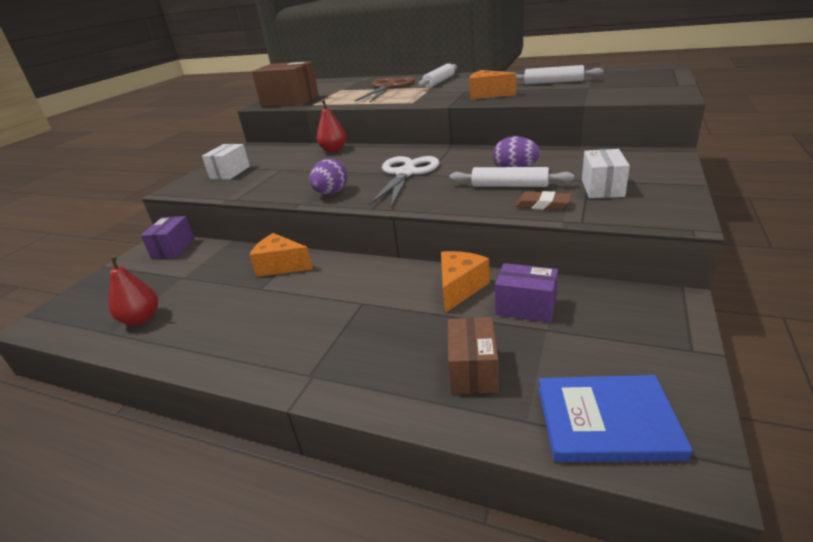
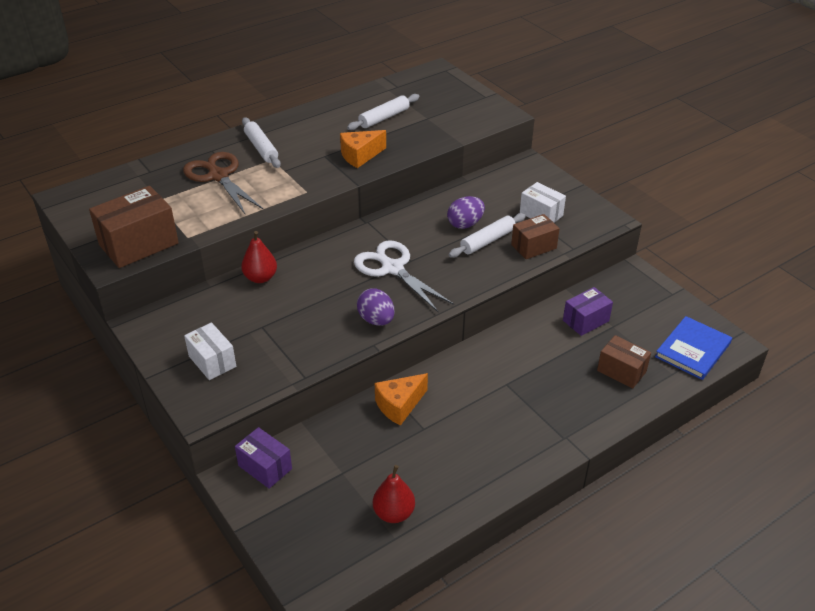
camera: 60 degrees left, 10 degrees up
(459, 288) = (537, 334): orange cheese -> none
(542, 204) = (533, 246): brown eraser -> brown box

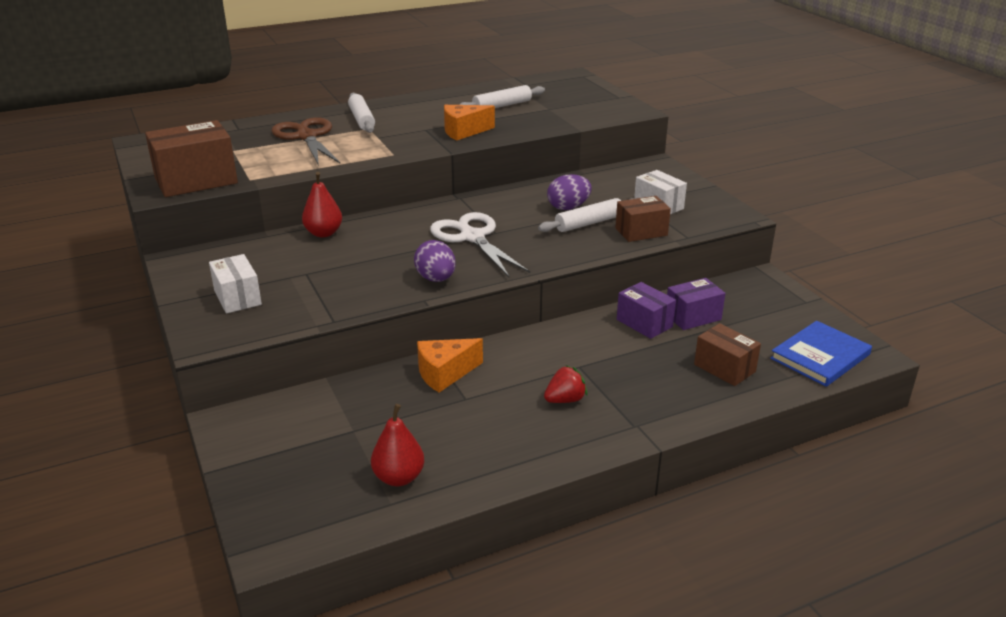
camera: 10 degrees right, 10 degrees down
(265, 467) = (266, 415): purple box -> purple box (644, 323)
(504, 419) = (565, 400): none -> red strawberry

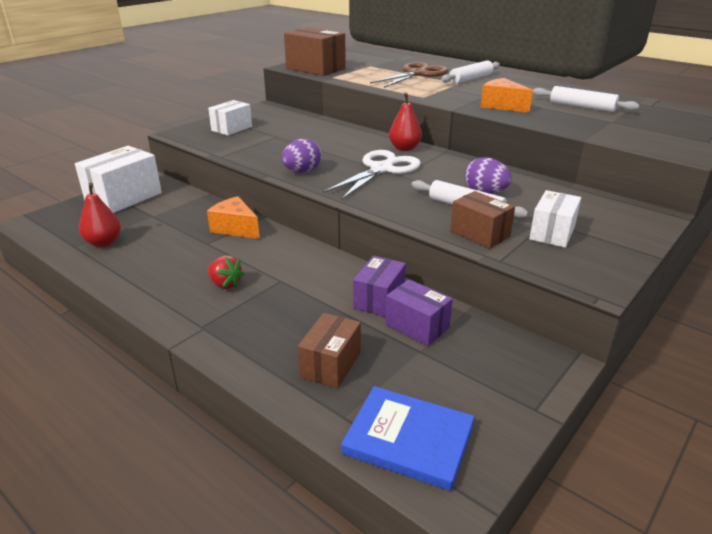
camera: 65 degrees right, 0 degrees up
(268, 449) = (124, 198): none -> white box
(323, 233) = (335, 128): red pear -> red pear (404, 148)

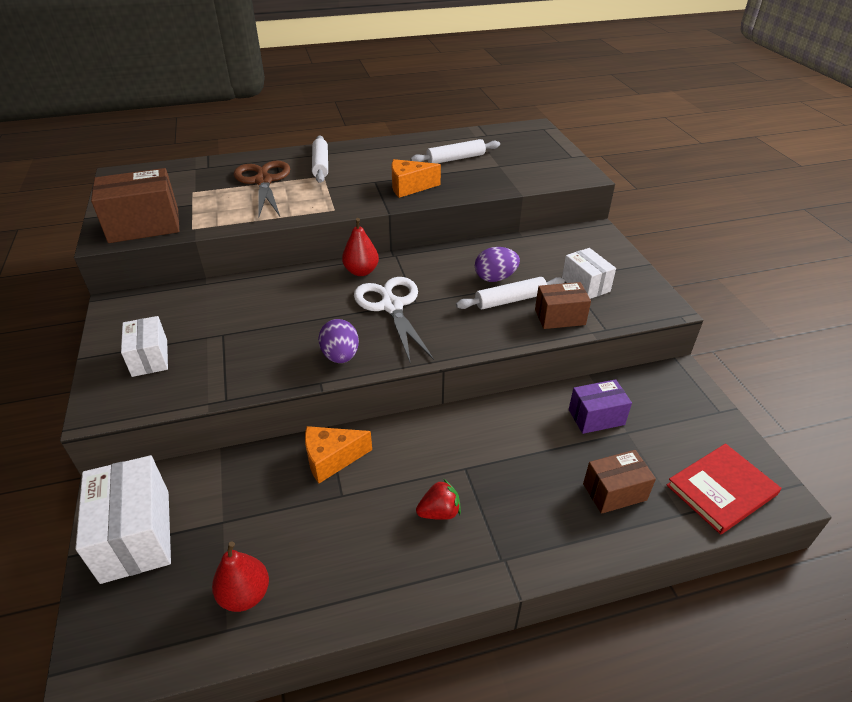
camera: 55 degrees left, 10 degrees up
(330, 364) = (614, 492): brown box -> brown box turned 75 degrees counterclockwise
(379, 299) = (545, 419): purple box -> none
(408, 439) = (721, 490): blue book -> red book

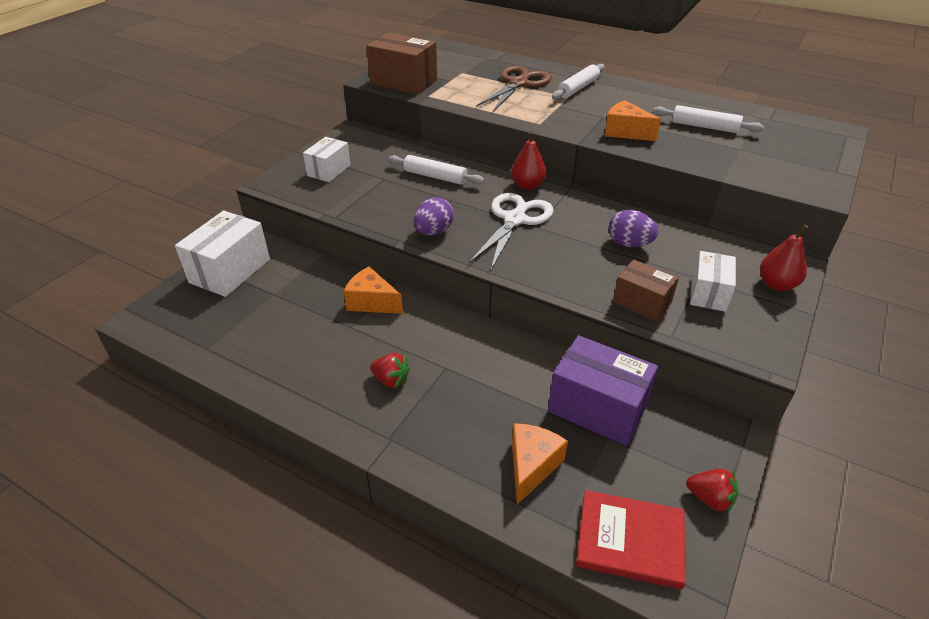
camera: 45 degrees right, 0 degrees up
(245, 594) = (236, 339): red pear -> red pear (776, 284)
(510, 300) = (617, 266): white rolling pin -> white rolling pin (435, 176)
(596, 417) = (597, 408): purple box -> purple box, size x1.63
(614, 492) = (531, 466): brown box -> orange cheese
(719, 426) = (710, 498): none -> red strawberry

